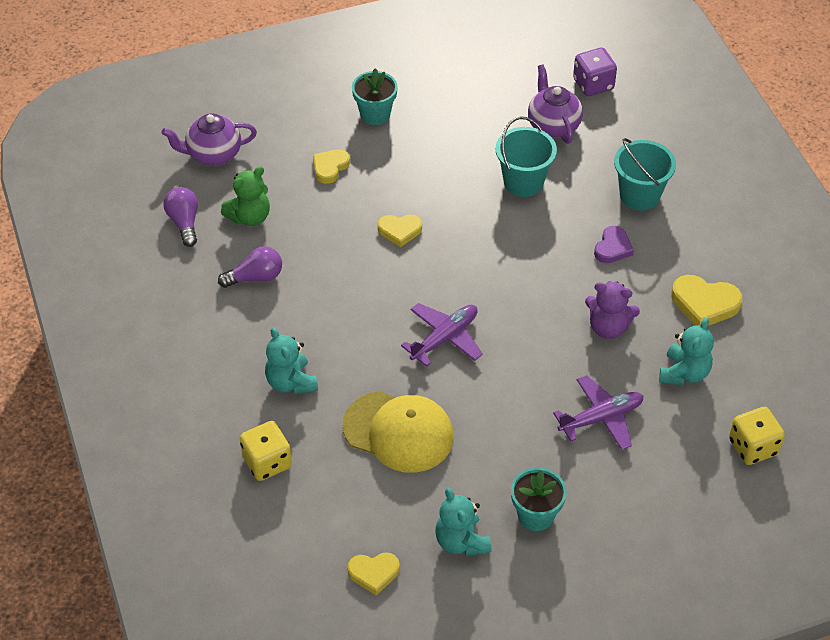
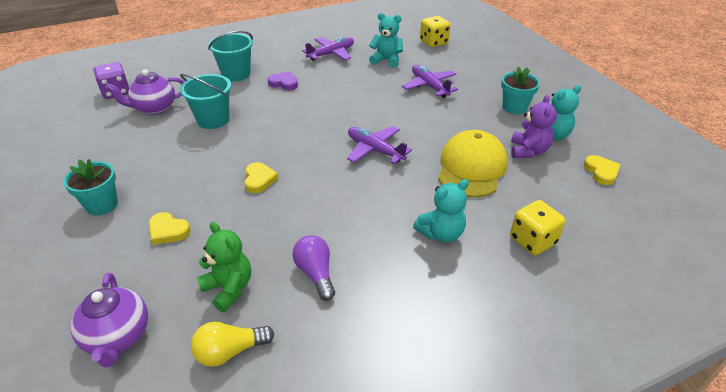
camera: 95 degrees left, 10 degrees down
(184, 222) = (230, 351): purple light bulb -> yellow light bulb
(608, 327) = (354, 84): purple teddy bear -> purple teddy bear (528, 151)
(704, 304) = (331, 54): yellow heart -> purple plane

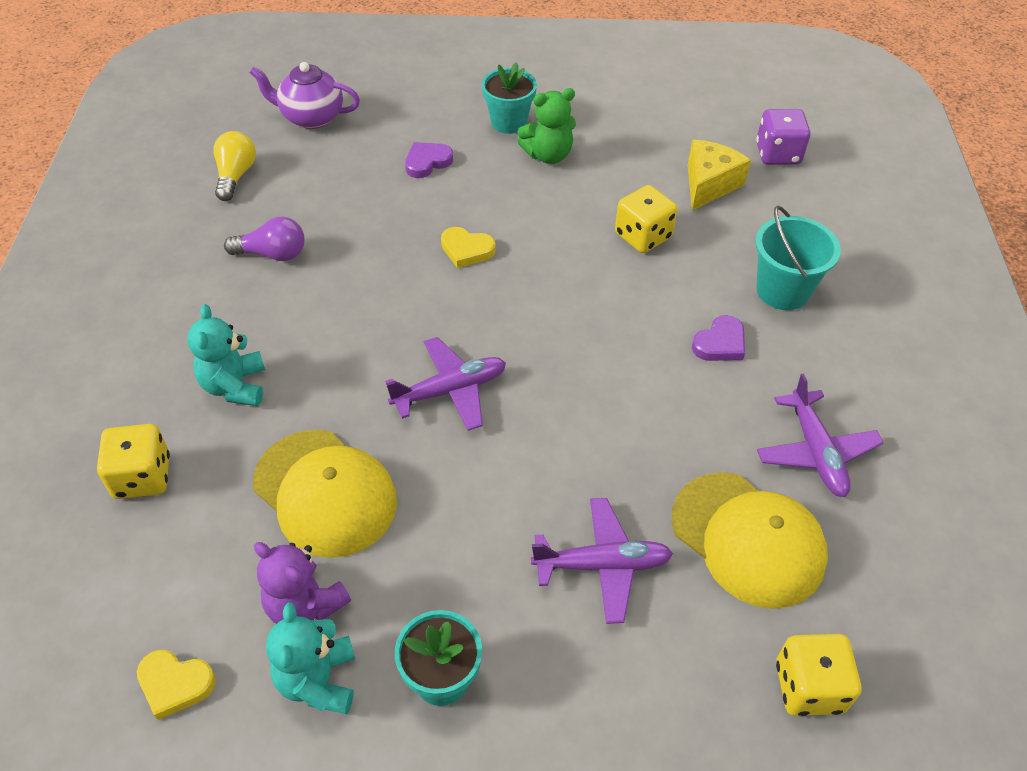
camera: 115 degrees right, 10 degrees up
(154, 108) = (709, 184): purple teapot -> yellow cheese
(168, 231) = (427, 162): yellow heart -> purple heart
(213, 120) = (643, 236): turquoise bucket -> yellow dice
(229, 288) = (308, 189): green teddy bear -> green teddy bear (548, 155)
(386, 60) = (748, 539): turquoise teddy bear -> yellow cap

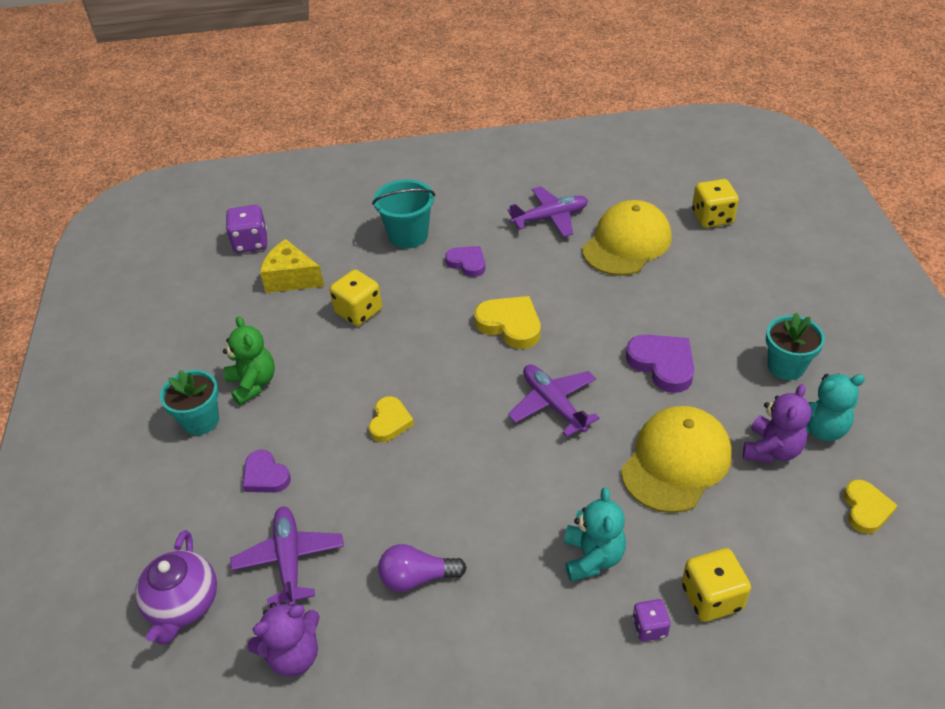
camera: 95 degrees left, 5 degrees down
(138, 415) = (649, 627): none -> purple dice
(235, 176) = (293, 655): yellow light bulb -> purple teddy bear
(235, 386) = (592, 557): turquoise teddy bear -> turquoise teddy bear turned 75 degrees counterclockwise
(272, 254) = (417, 577): purple light bulb -> purple light bulb turned 90 degrees counterclockwise
(485, 520) = (662, 364): none -> purple heart
(593, 370) = (510, 325): none -> yellow heart
(602, 565) = (672, 303): purple plane -> purple plane (289, 560)

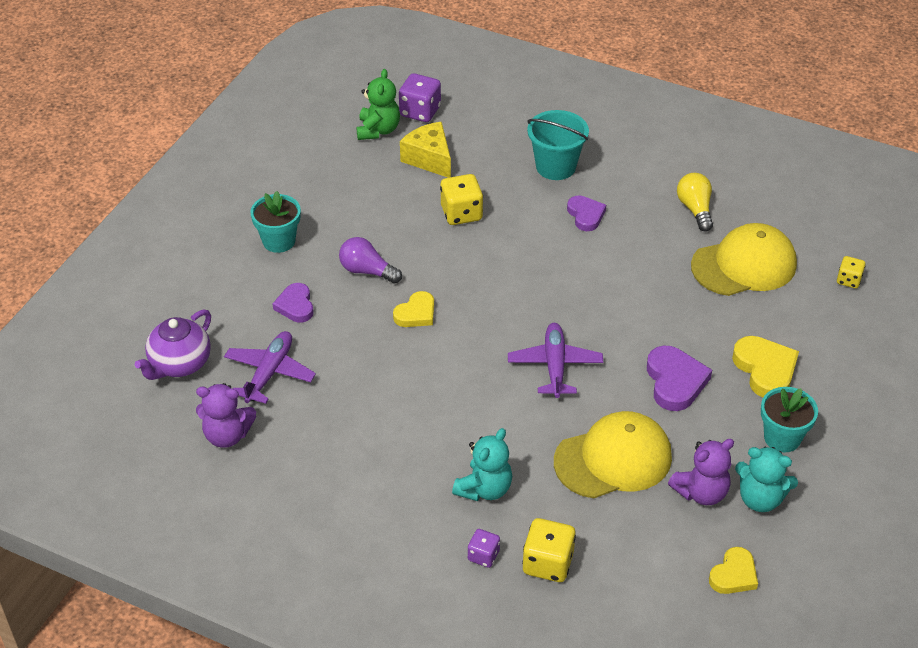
camera: 30 degrees right, 0 degrees up
(253, 384) = (336, 232): green teddy bear -> green teddy bear (378, 130)
(417, 577) = (347, 432): purple light bulb -> purple light bulb (367, 271)
(510, 325) = (576, 285): yellow heart -> yellow heart (765, 369)
(550, 218) = (695, 209): purple plane -> yellow light bulb
(712, 218) = (848, 280): yellow dice -> yellow dice, size x0.59

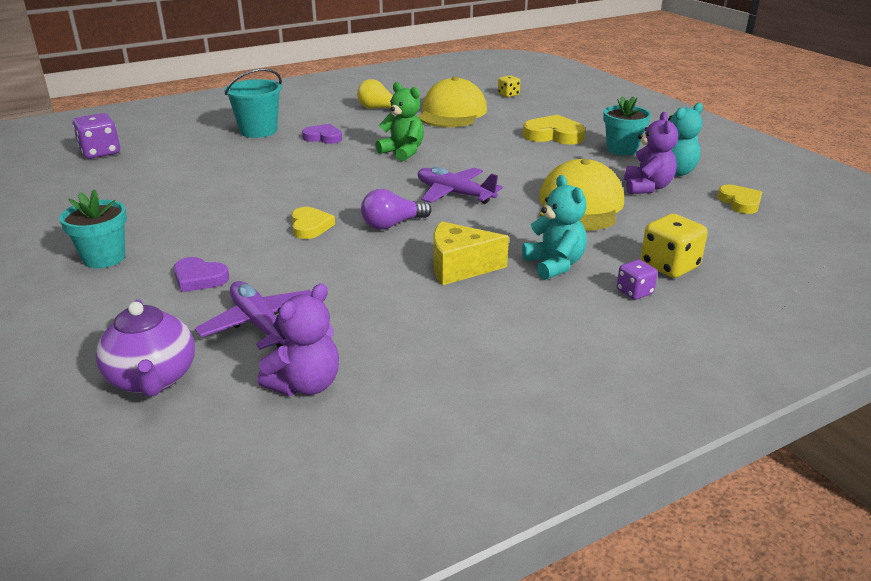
camera: 55 degrees left, 15 degrees down
(367, 271) = (223, 230): purple light bulb -> purple light bulb (392, 224)
(378, 130) = (81, 173): green teddy bear -> green teddy bear (403, 152)
(429, 159) = (156, 166): yellow cheese -> yellow cheese (460, 267)
(461, 213) = (237, 174): yellow dice -> none
(675, 381) = (528, 162): purple heart -> none

